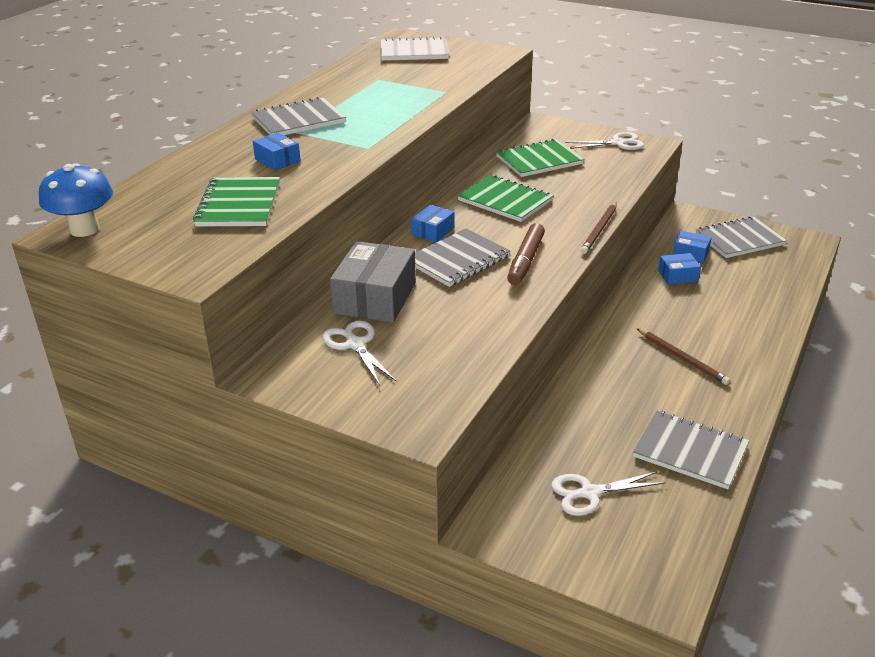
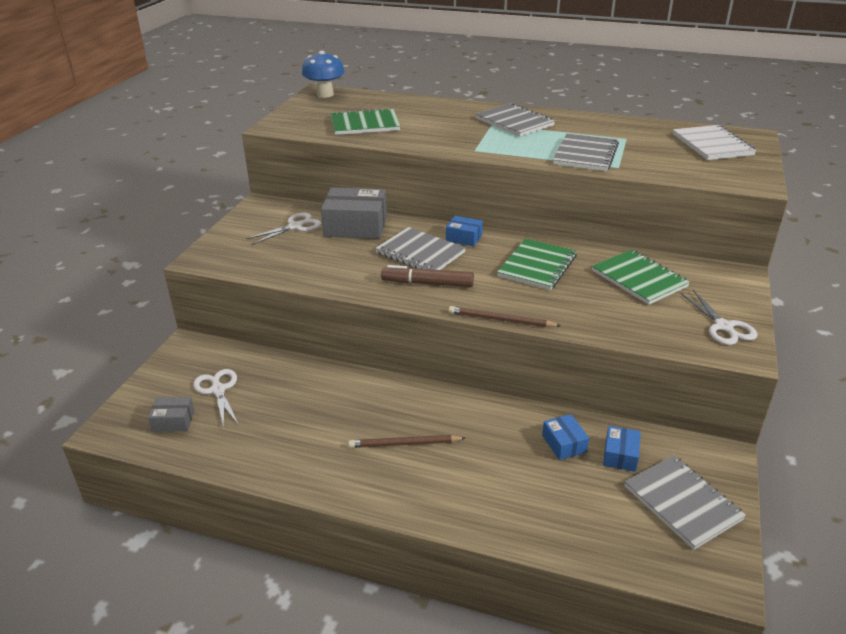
camera: 80 degrees right, 0 degrees up
(277, 160) = (438, 125): blue box -> none
(648, 531) = (173, 421): none -> grey box
(682, 358) = (405, 444): brown pencil -> brown pencil turned 45 degrees clockwise
(690, 451) = (265, 446): grey notebook -> grey notebook (585, 154)

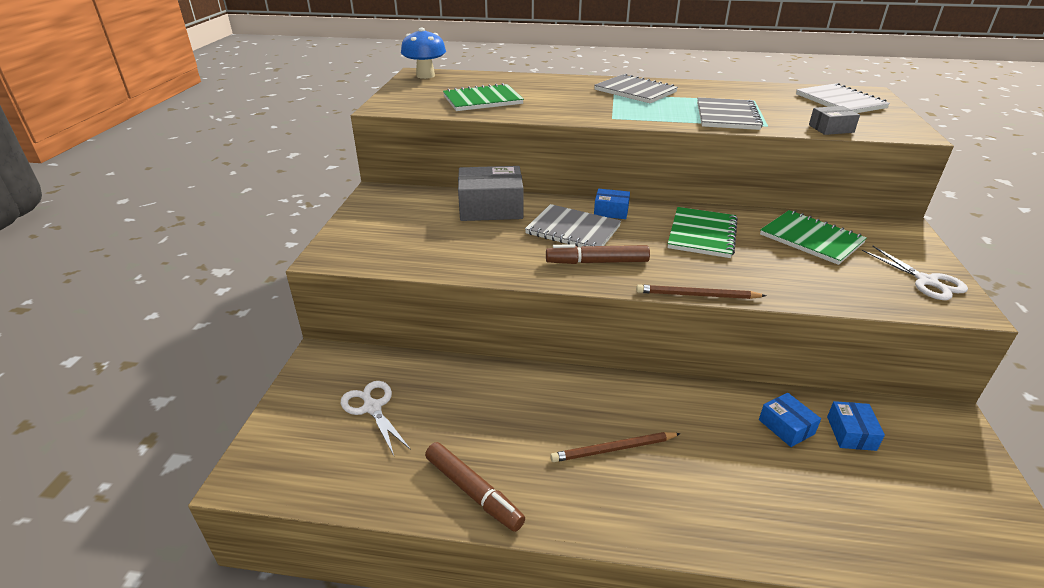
camera: 10 degrees left, 0 degrees up
(173, 421) = (328, 454): grey box -> grey box (831, 129)
(278, 462) = (473, 492): none -> brown marker
(295, 226) = (424, 213): white scissors -> none
(682, 503) = (944, 482): grey notebook -> none

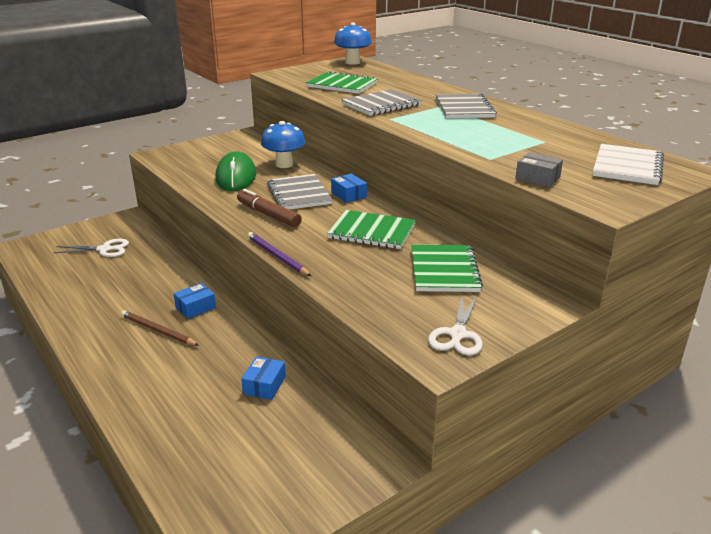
camera: 45 degrees right, 5 degrees down
(372, 408) = (104, 249): white scissors -> white scissors turned 75 degrees clockwise
(473, 492) = (72, 304): brown marker -> none
(476, 240) = (236, 176): none -> green mouse
(491, 208) = (284, 164): grey box -> blue mushroom
(697, 295) = (277, 256): brown pencil -> purple pencil
(702, 234) = (372, 231): green notebook -> green notebook turned 45 degrees clockwise
(727, 116) = (478, 143): grey notebook -> grey notebook (381, 104)
(851, 433) = (294, 416): blue box -> blue box (195, 307)

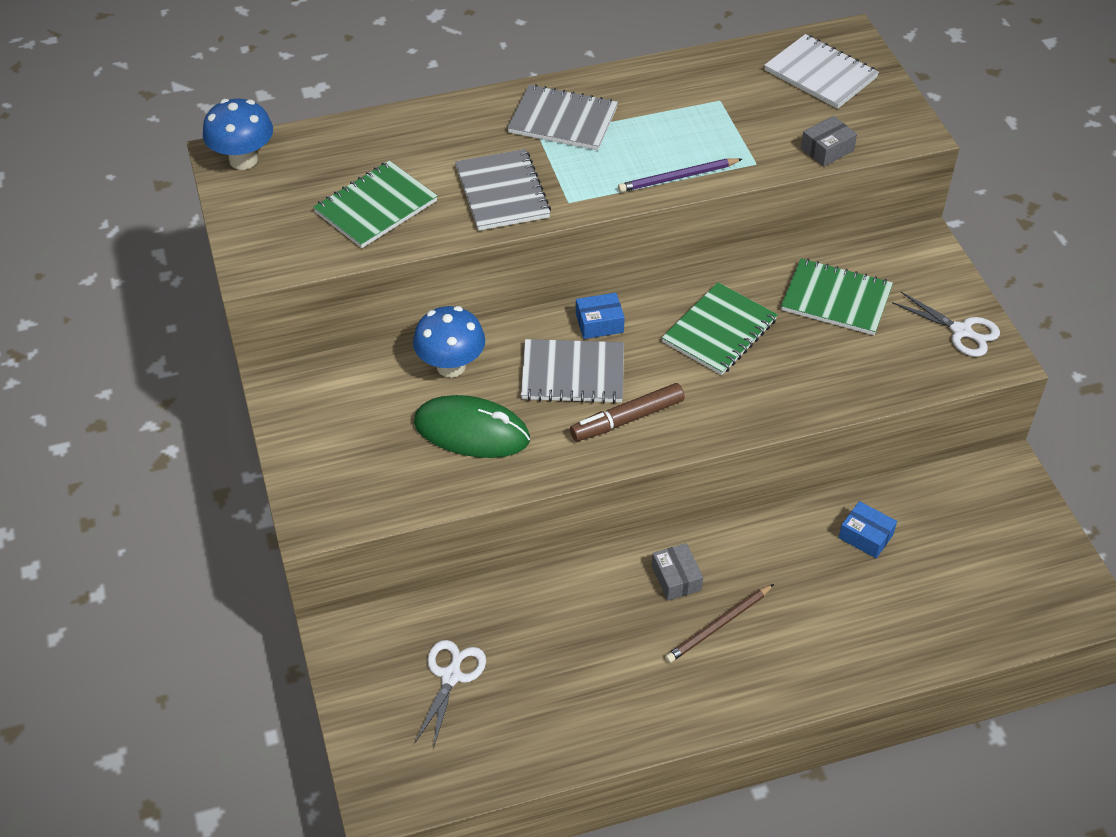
camera: 70 degrees left, 20 degrees up
(195, 307) = (676, 578): blue box -> grey box
(277, 256) = (751, 433): purple pencil -> purple pencil (678, 177)

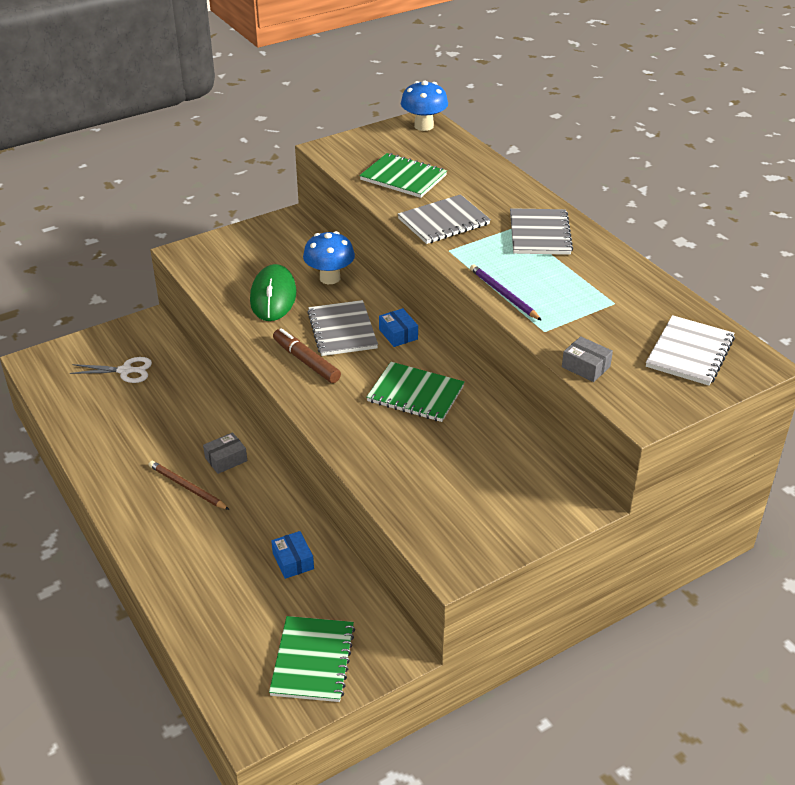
camera: 75 degrees right, 10 degrees down
(836, 299) = (482, 454): green notebook -> green notebook (312, 660)
(866, 536) = (293, 561): blue box -> blue box turned 45 degrees counterclockwise
(961, 331) = (477, 538): white scissors -> none

